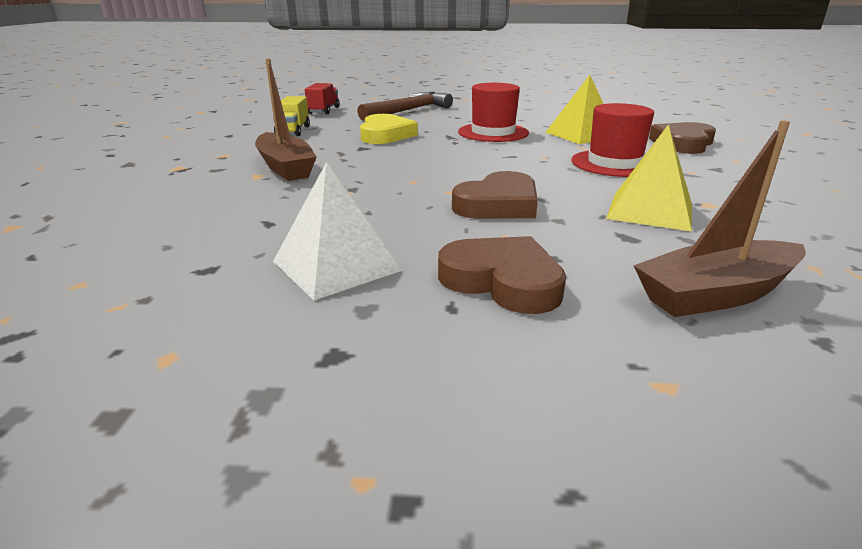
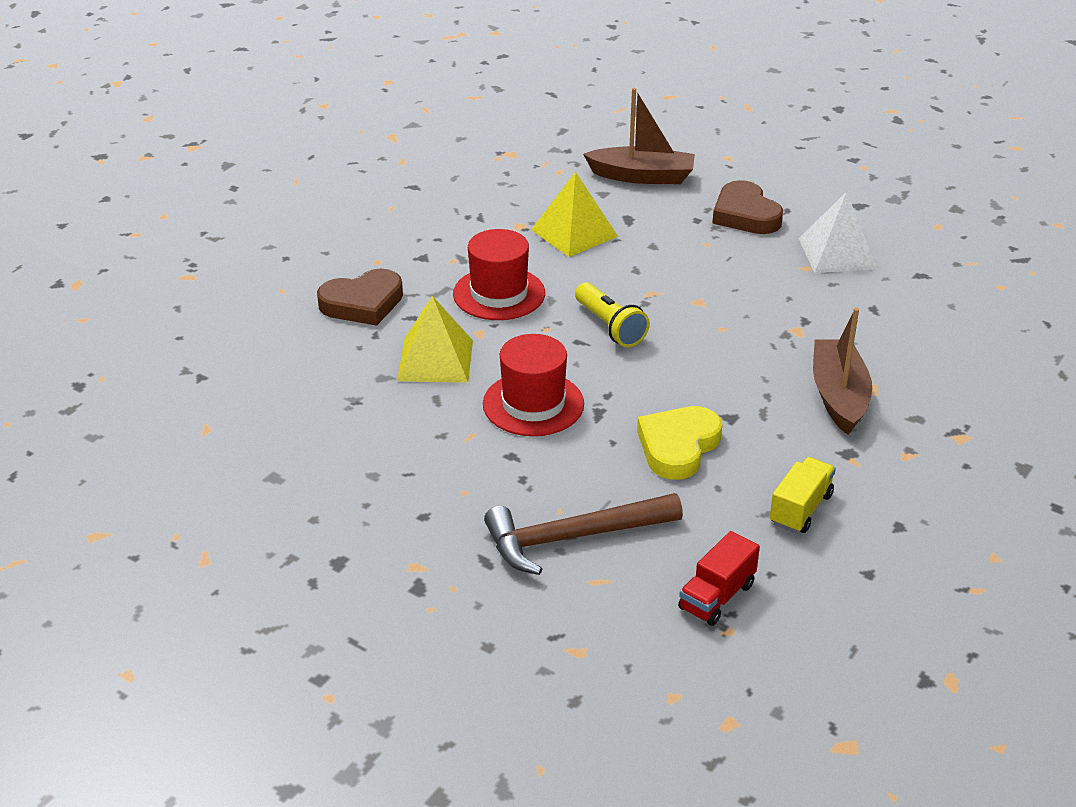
camera: 150 degrees left, 10 degrees up
(498, 204) = (678, 273): brown heart -> none
(502, 165) = (610, 327): none -> yellow flashlight

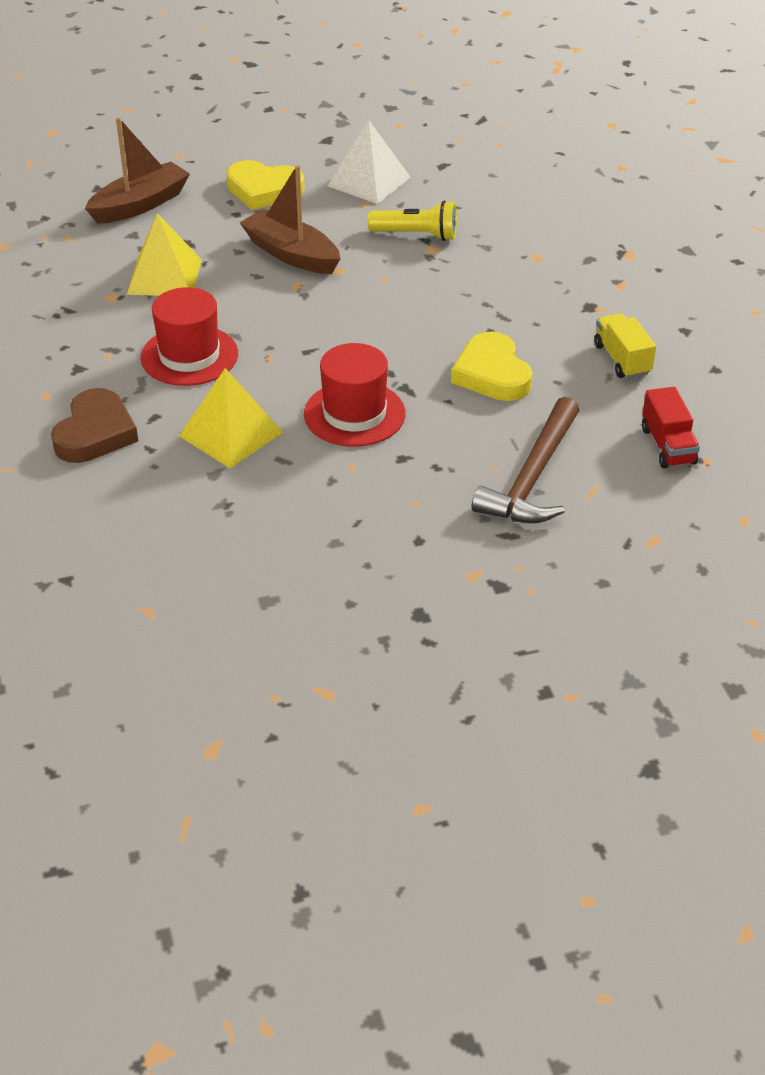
camera: 50 degrees left, 5 degrees up
(610, 327) = (311, 326): yellow flashlight -> yellow flashlight (417, 235)
(745, 215) = (264, 190): brown heart -> yellow heart
(838, 396) = (526, 275): brown boat -> brown boat (291, 254)

